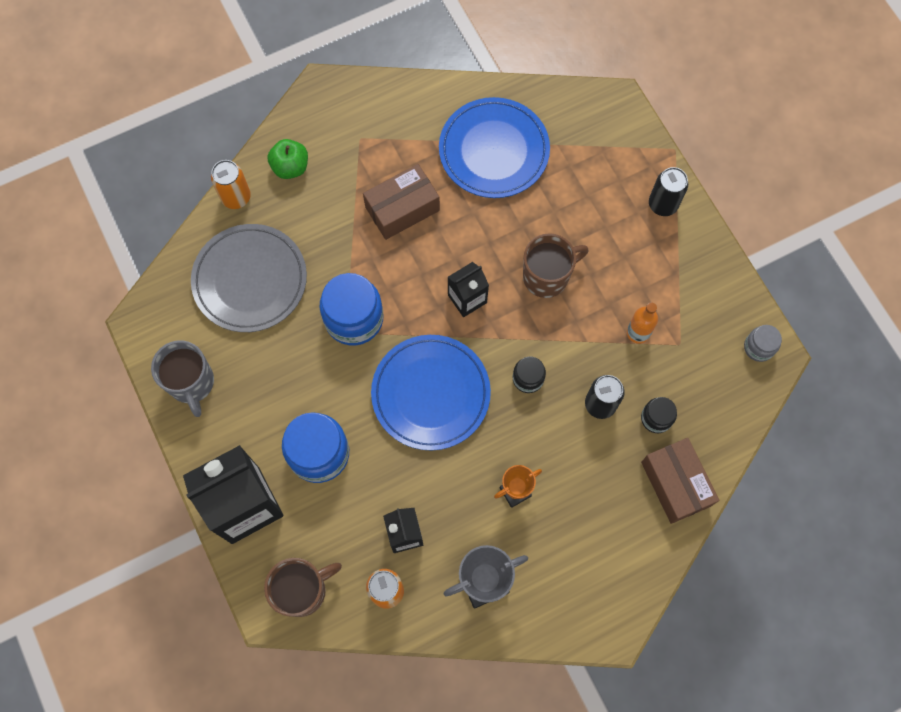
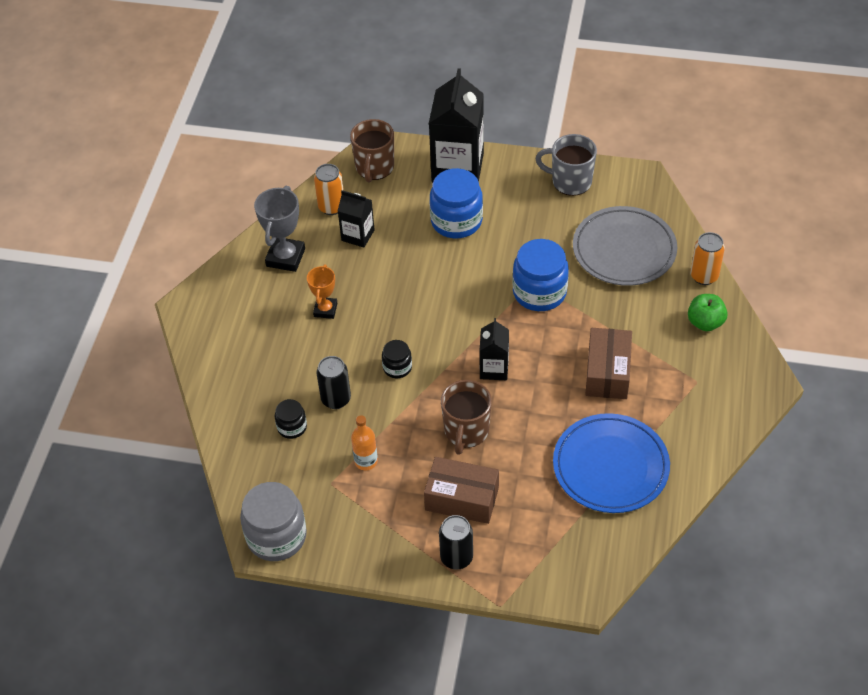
camera: 130 degrees right, 20 degrees down
(431, 394) = (440, 304): blue plate -> none
(675, 484) = (236, 406): brown box -> brown box (462, 499)
(758, 347) = (276, 536): grey jar -> grey jar, size x1.91

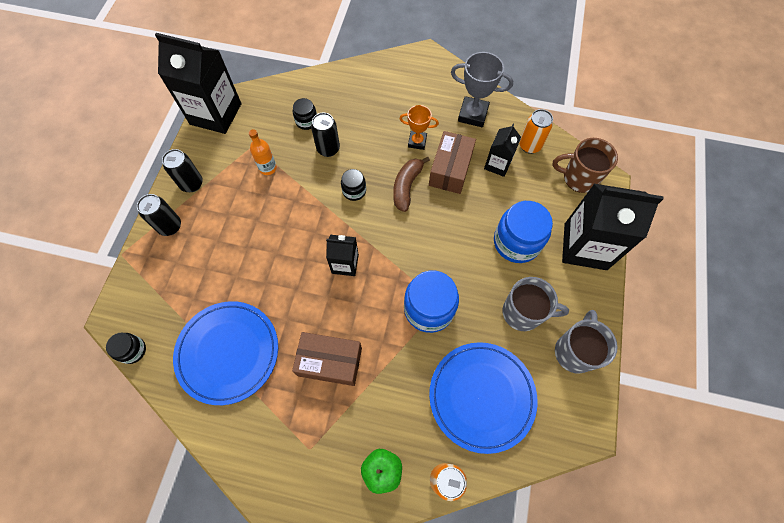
camera: 90 degrees right, 15 degrees up
(276, 536) = (216, 114): grey jar -> black carton
(389, 317) = (406, 186): none -> brown banana
(392, 544) = (192, 184): none -> black can
(462, 499) = (221, 232): brown box -> brown box (450, 169)
(466, 431) = (283, 239): brown mug -> none
(535, 217) = (523, 313): none -> grey mug
(621, 563) = (133, 350): none -> black jar
(624, 250) = (481, 396): grey plate -> blue plate

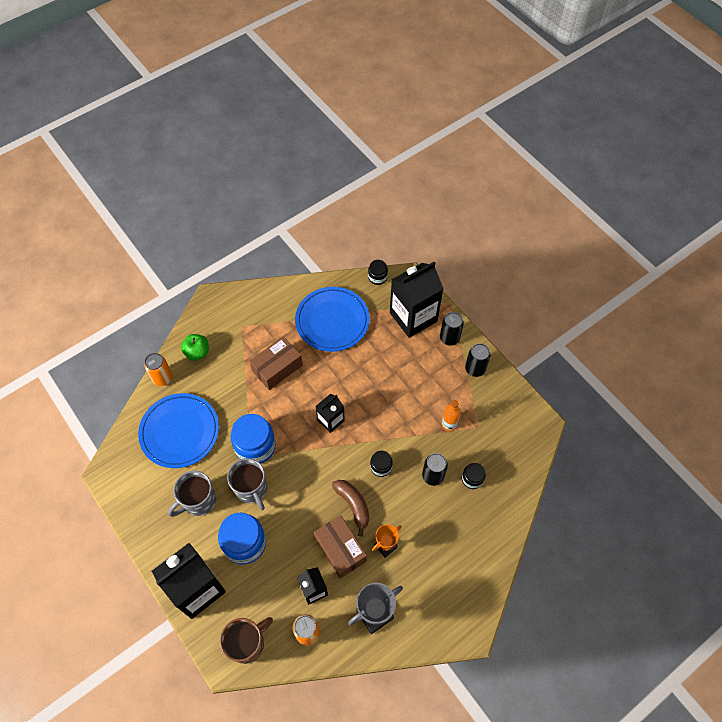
camera: 130 degrees right, 5 degrees down
(216, 114) = (530, 420): black carton -> black carton (413, 317)
(574, 351) = (148, 509): grey mug -> grey mug (251, 489)

